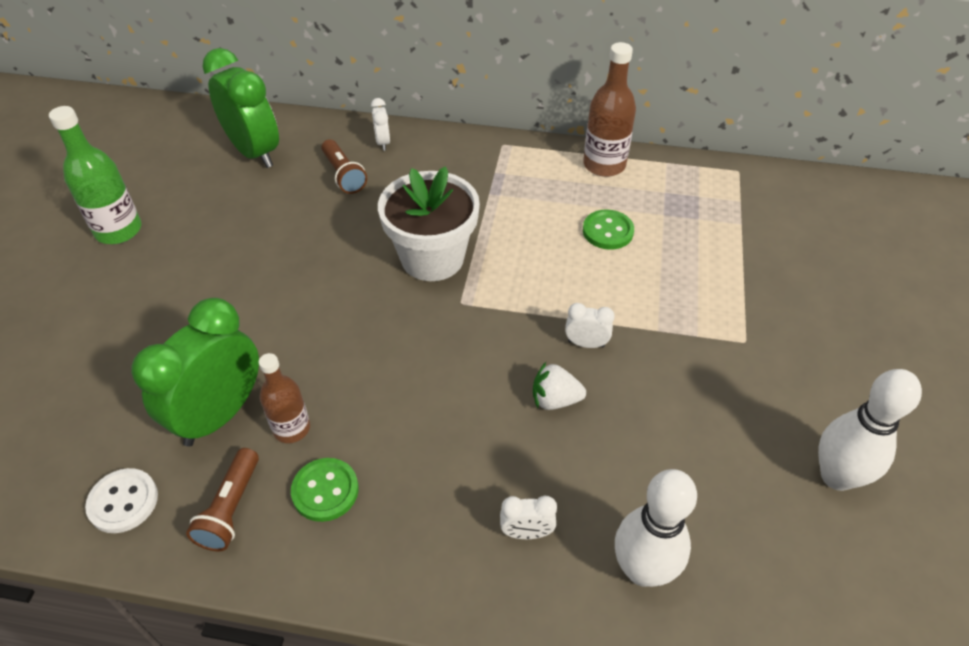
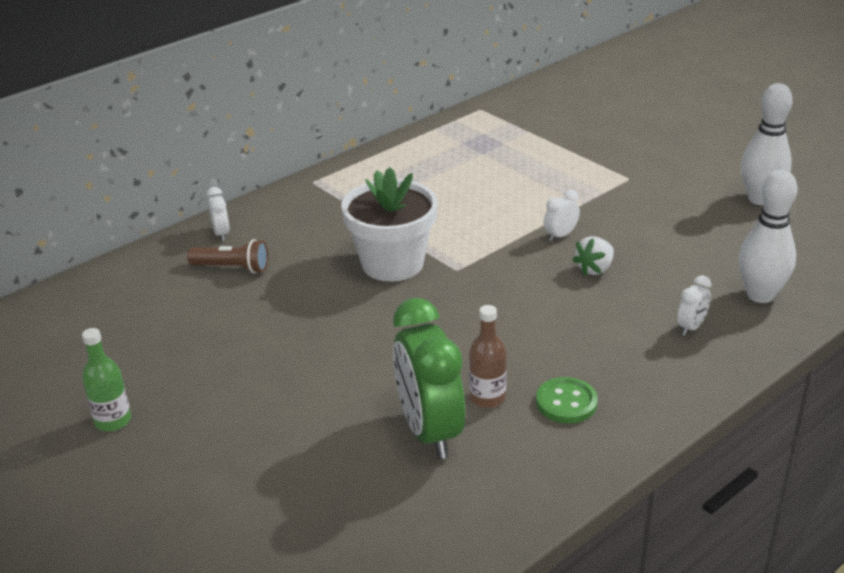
camera: 50 degrees left, 15 degrees down
(118, 230) = (113, 420): green bottle -> green bottle, size x0.66
(123, 502) = (465, 517): white button -> none
(231, 509) = (534, 457): brown flashlight -> none
(254, 152) = (126, 303): green clock -> none
(383, 142) = (221, 233): white clock -> white clock turned 135 degrees counterclockwise
(604, 165) = (399, 152): brown bottle -> none
(608, 231) = (468, 181): green button -> none

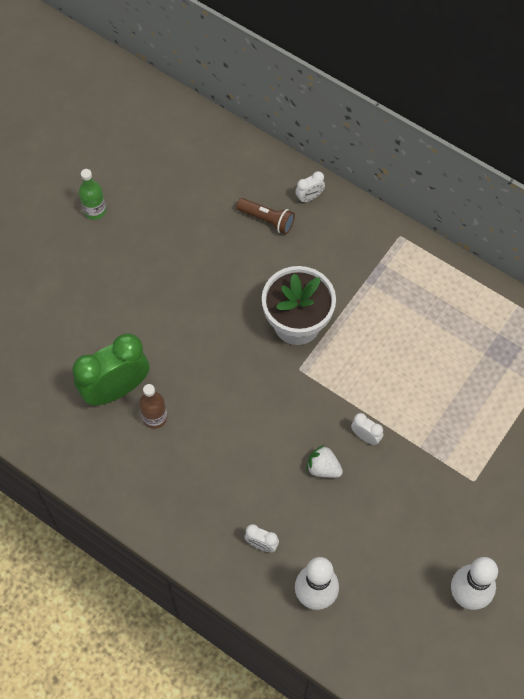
camera: 75 degrees right, 30 degrees up
(232, 268) = (267, 220): brown flashlight -> brown flashlight turned 60 degrees counterclockwise
(566, 402) = (159, 467): green button -> none

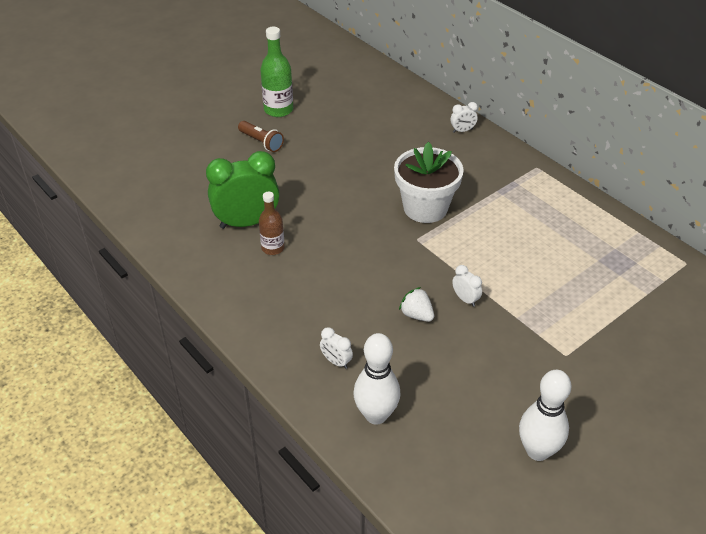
camera: 15 degrees right, 20 degrees down
(95, 210) = (278, 110): green bottle -> green bottle, size x1.52
(267, 220) = (421, 138): brown flashlight -> brown flashlight (261, 142)

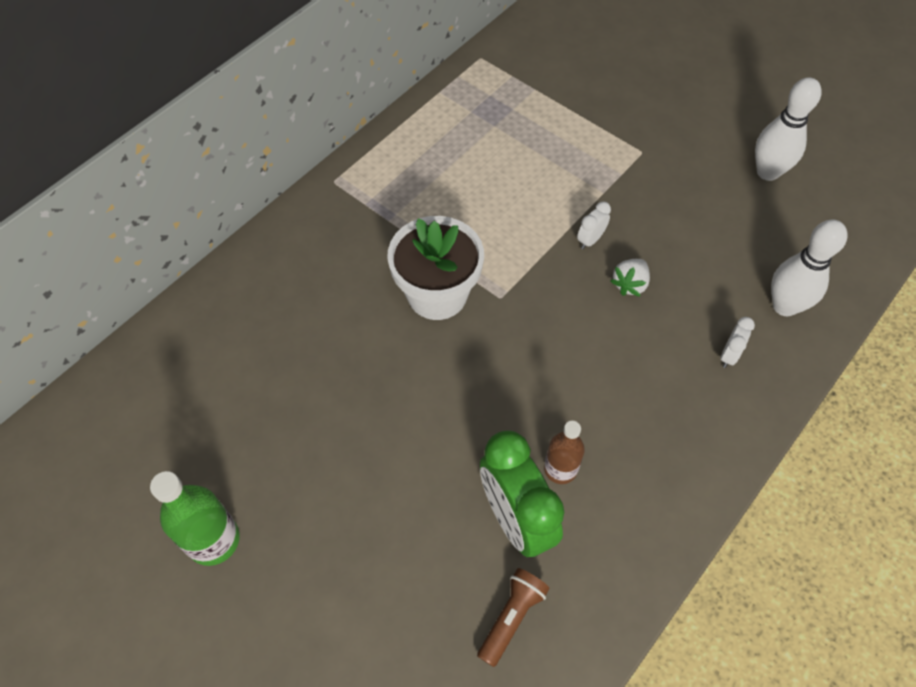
camera: 100 degrees left, 15 degrees up
(261, 142) = (312, 546): brown flashlight -> brown flashlight (511, 617)
(462, 130) = (258, 266): white clock -> none

